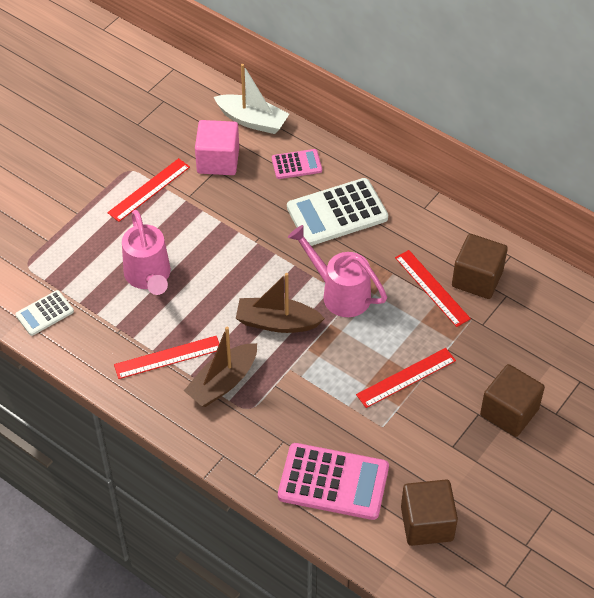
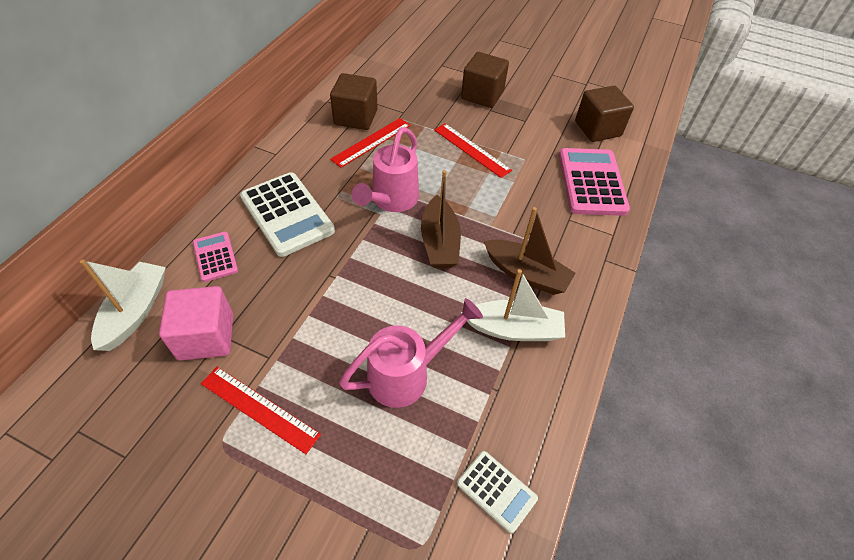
camera: 105 degrees left, 0 degrees up
(167, 357) = (513, 329): red ruler -> white boat

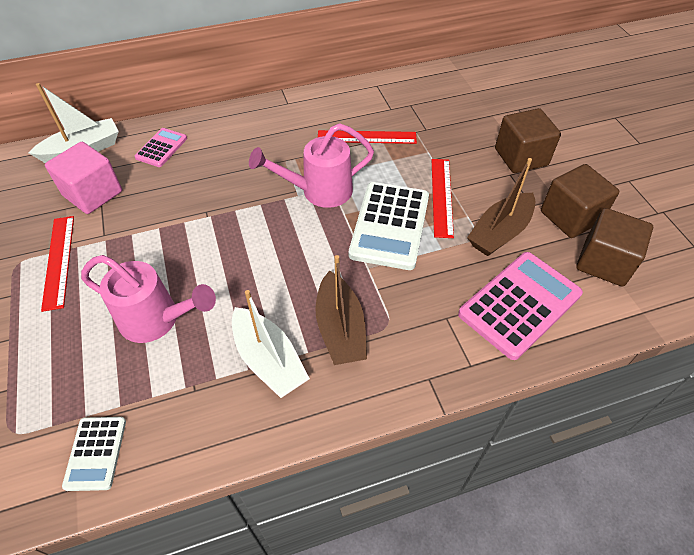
camera: 50 degrees right, 0 degrees up
(287, 214) = (237, 150): white calculator -> white calculator (389, 225)
(356, 117) = (381, 111): brown cube -> brown cube (570, 217)
(439, 242) = (309, 249): brown boat -> brown boat (500, 232)

